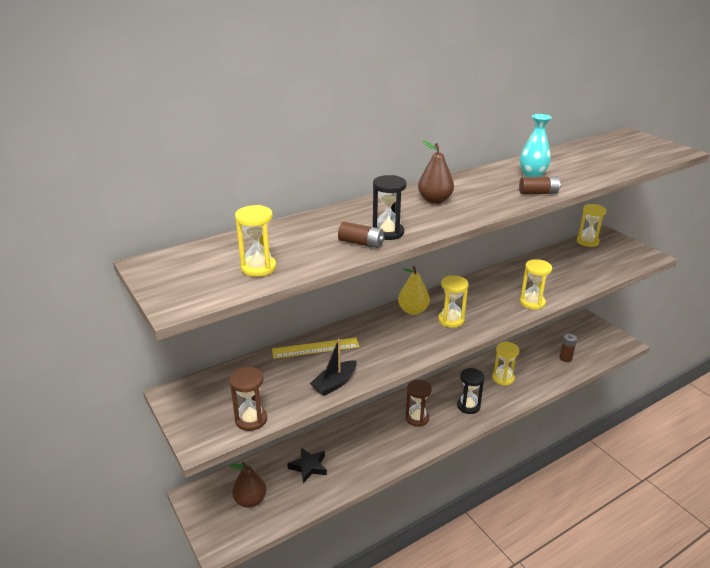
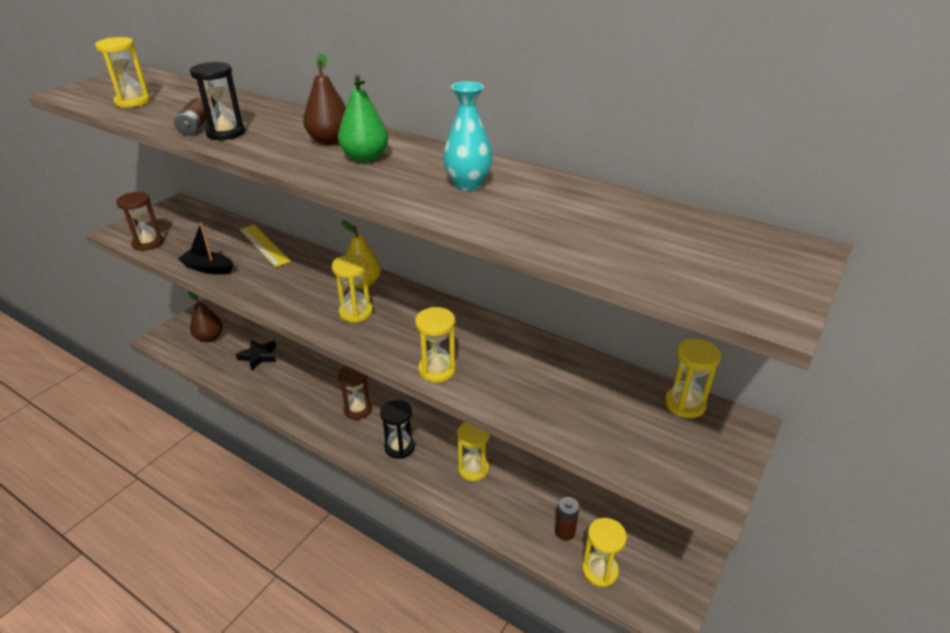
camera: 65 degrees right, 5 degrees up
(474, 194) = (365, 158): none -> green pear
(538, 193) = (401, 194): brown battery -> none
(595, 355) = (599, 570): none -> yellow hourglass

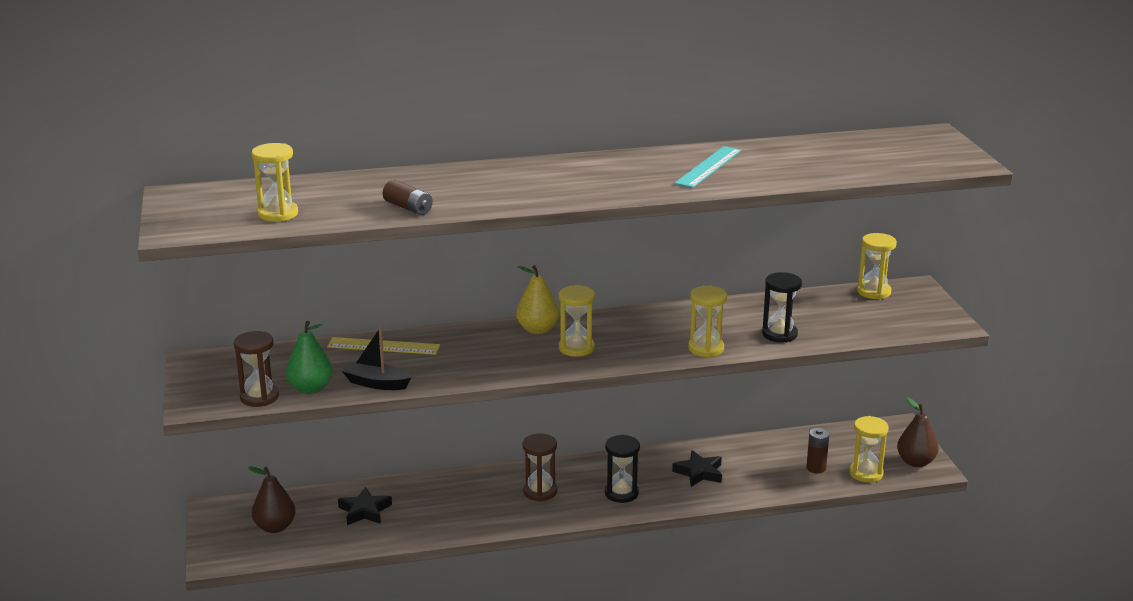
camera: 45 degrees left, 10 degrees down
(208, 268) = (376, 383): black boat -> black boat turned 45 degrees clockwise
(225, 133) = (449, 202): black hourglass -> black hourglass (779, 334)
(330, 141) = (545, 177): brown pear -> brown pear (915, 462)
(365, 158) = (602, 177): green pear -> green pear (310, 388)
(468, 184) = (708, 167): turquoise vase -> turquoise ruler
(473, 469) = (699, 472): yellow hourglass -> black star

